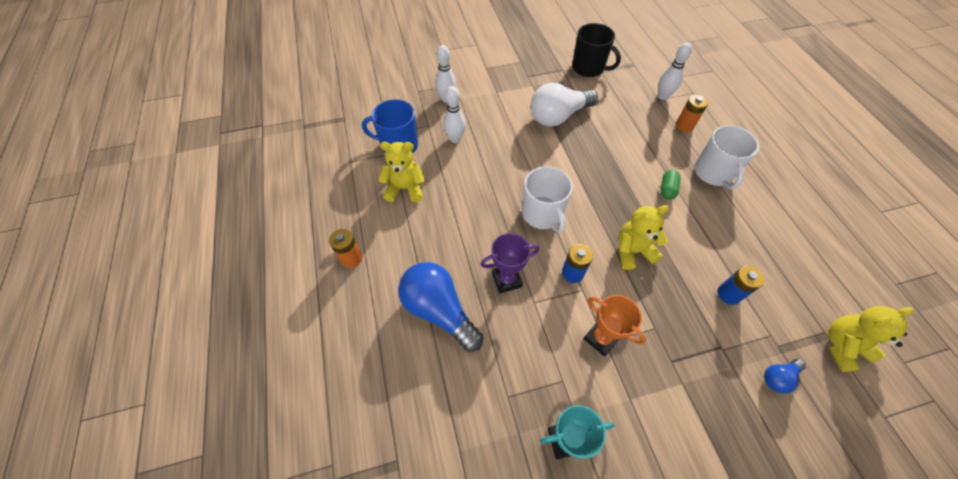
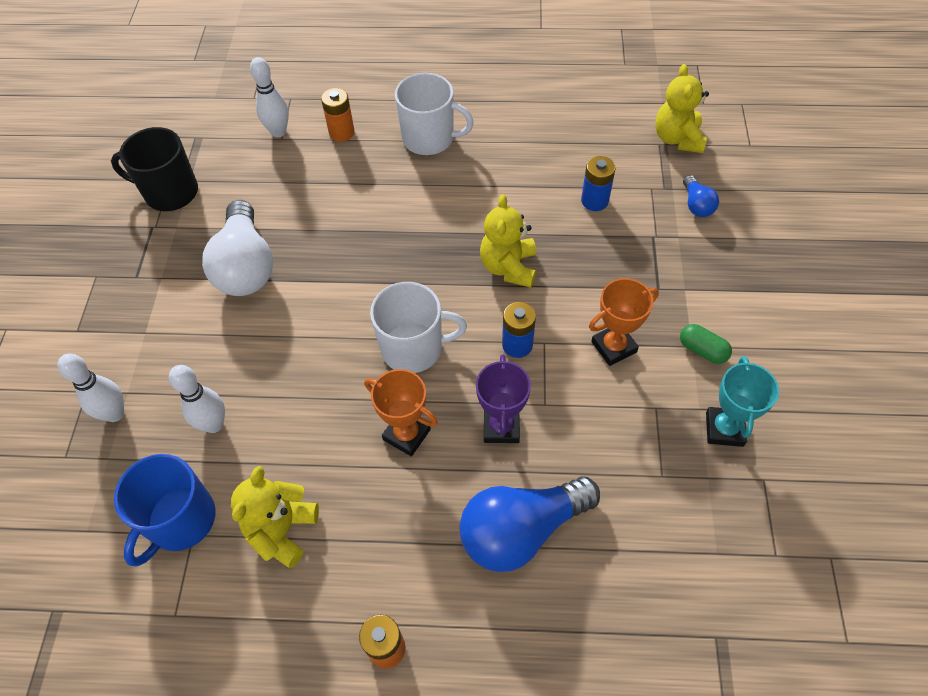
camera: 70 degrees left, 0 degrees up
(482, 228) = (406, 434): none -> orange trophy
(588, 68) = (170, 192): black mug -> black mug turned 135 degrees counterclockwise
(667, 189) = (433, 194): green capsule -> green capsule (702, 350)

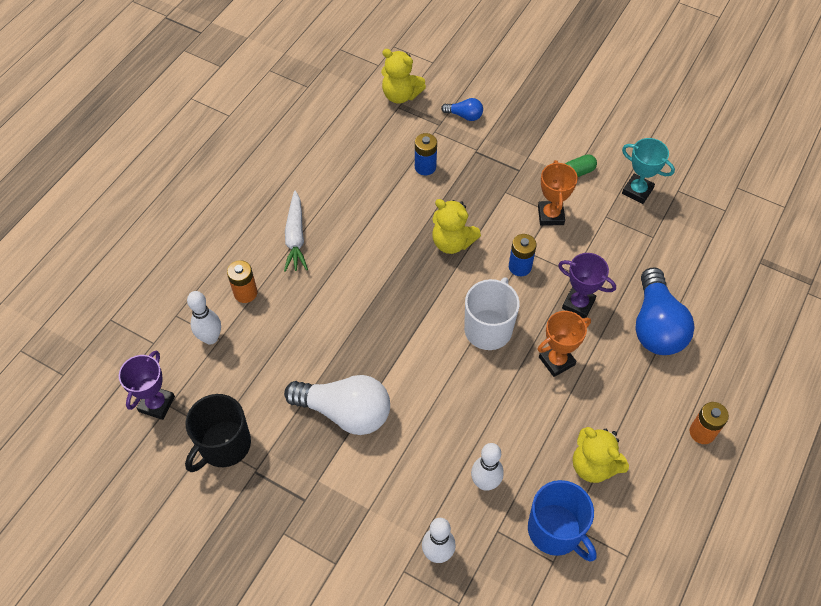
camera: 65 degrees left, 0 degrees up
(192, 129) = (157, 404): none -> purple trophy
(429, 138) = (295, 237): white mug -> white carrot

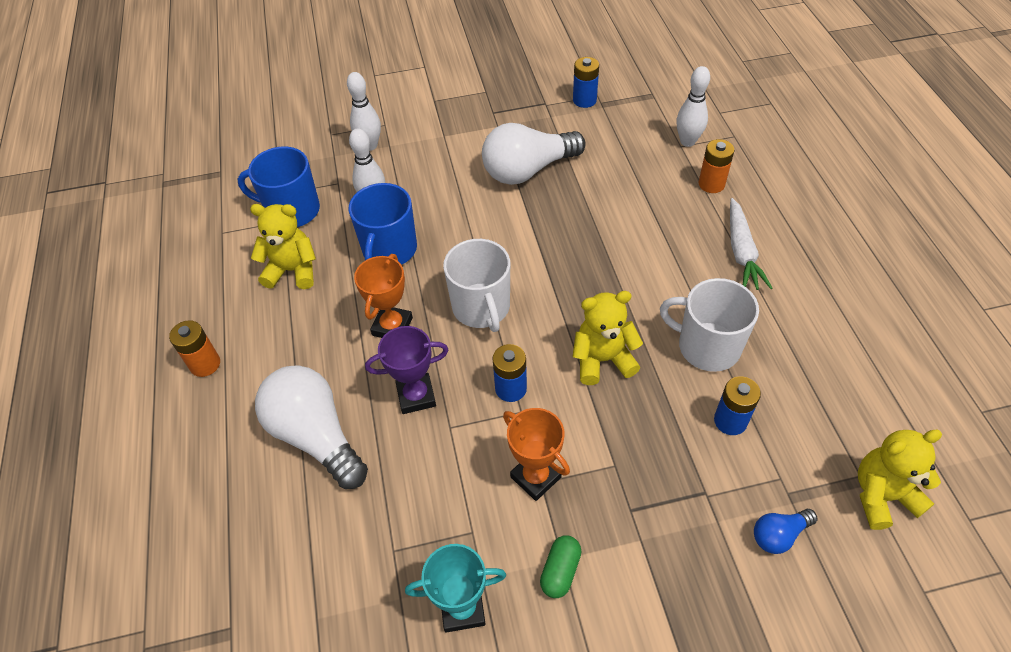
camera: 140 degrees right, 5 degrees down
(157, 404) = (660, 88): purple trophy -> none
(224, 445) = (584, 100): black mug -> blue battery
(295, 237) = (741, 252): white carrot -> white carrot turned 135 degrees counterclockwise
(388, 205) = (707, 346): none -> white mug
(510, 424) = (389, 250): none -> blue mug
(656, 325) = (316, 436): blue light bulb -> white light bulb

